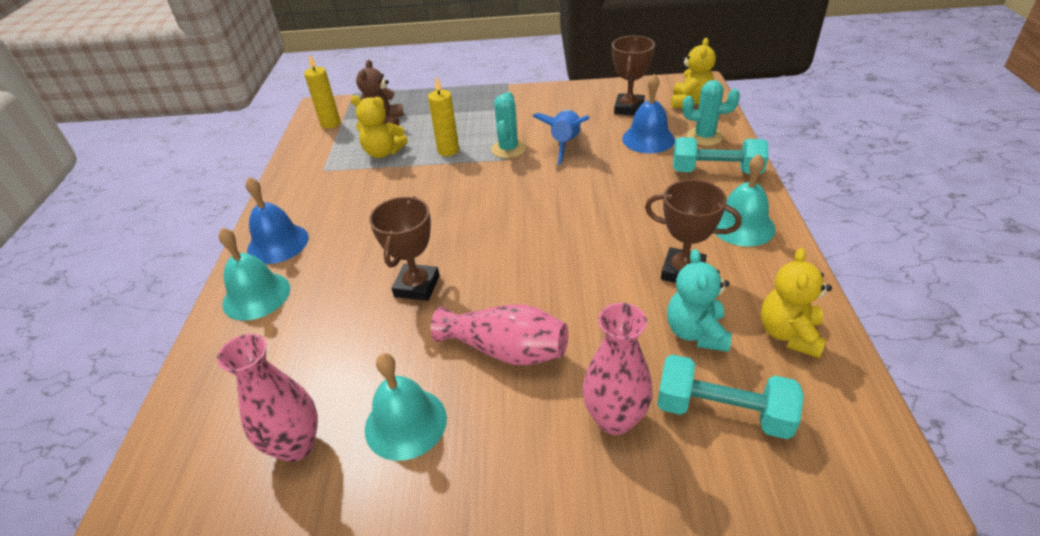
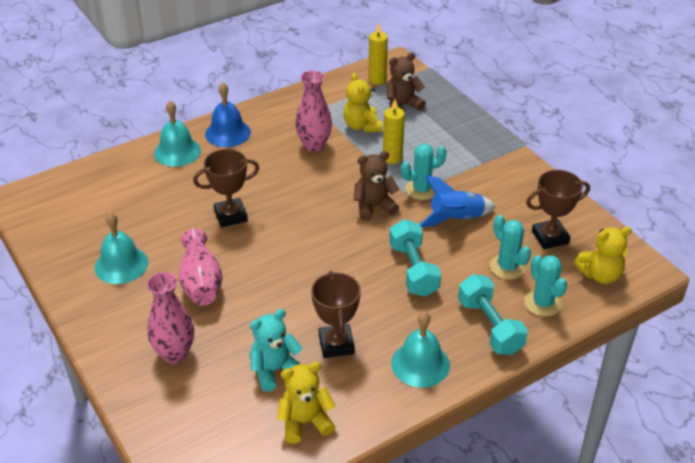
camera: 55 degrees right, 0 degrees up
(296, 445) = (84, 230): pink vase -> pink vase (314, 145)
(504, 183) = (374, 207): none -> brown teddy bear
(648, 139) = (507, 267): blue bell -> turquoise cactus
(722, 412) = (209, 404): turquoise dumbbell -> turquoise dumbbell (413, 270)

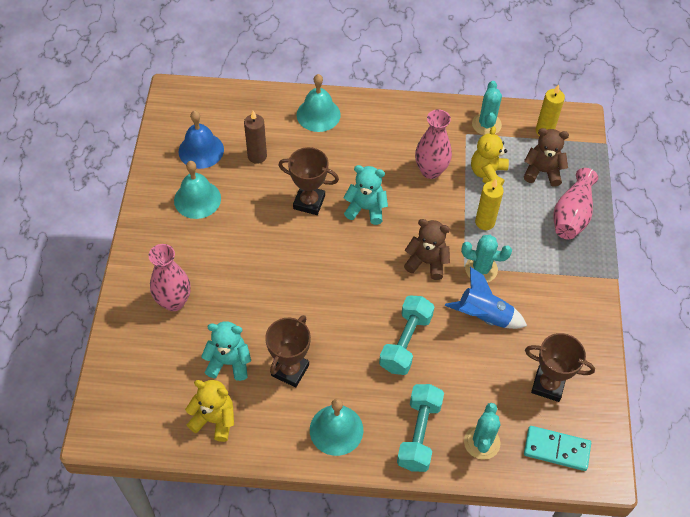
camera: 35 degrees right, 15 degrees up
(149, 206) = (257, 156): none -> brown candle
(201, 282) = (239, 251): pink vase -> pink vase (572, 215)
(227, 133) = (372, 118): blue bell -> blue bell (201, 150)
(286, 196) = (366, 209): none -> turquoise teddy bear
(507, 267) = (484, 390): turquoise cactus -> turquoise cactus (486, 124)
(600, 275) = (556, 449): yellow teddy bear -> turquoise domino

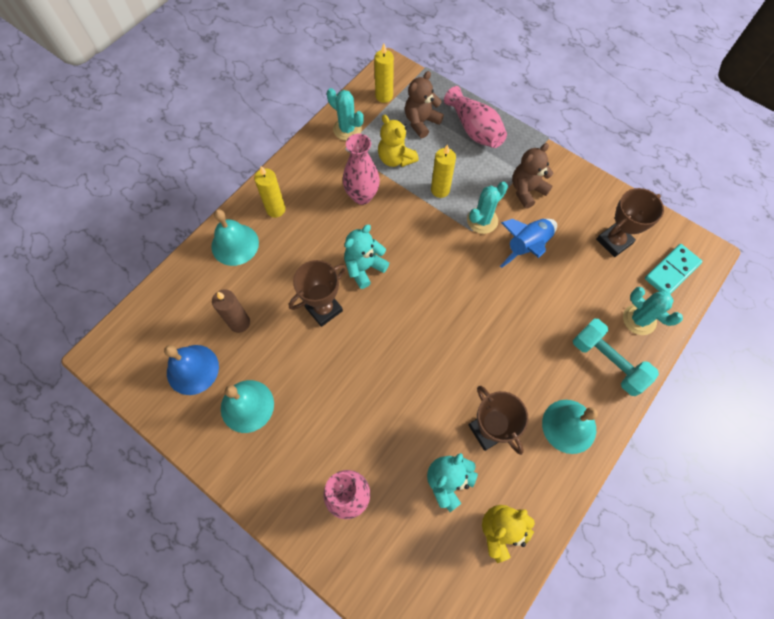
camera: 55 degrees left, 10 degrees up
(369, 121) = (276, 209): none -> yellow candle
(405, 342) = (516, 319): turquoise dumbbell -> none
(427, 262) = (449, 255): brown teddy bear -> brown teddy bear (526, 190)

